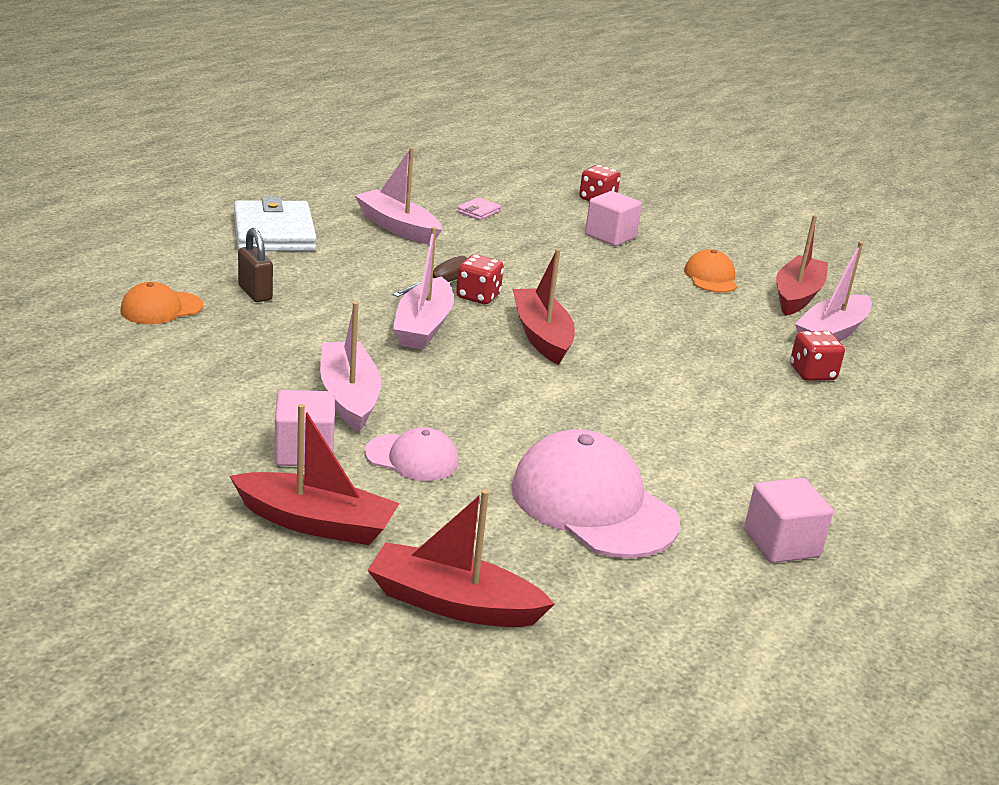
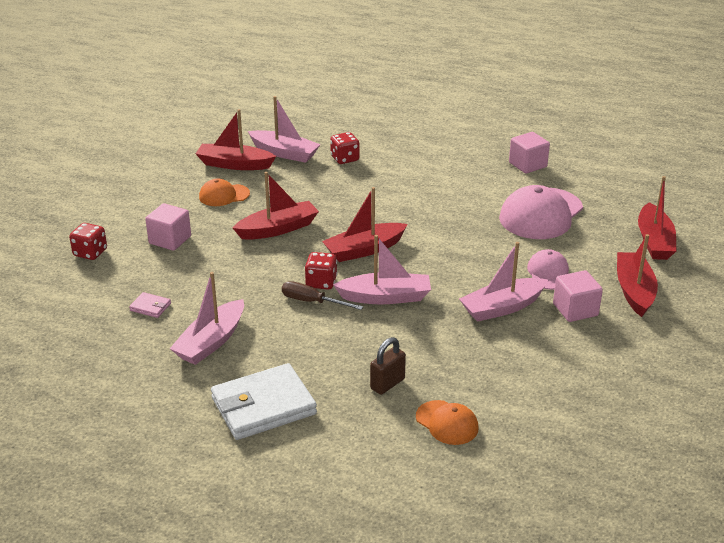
camera: 100 degrees left, 5 degrees up
(615, 294) = (278, 229): none -> red boat

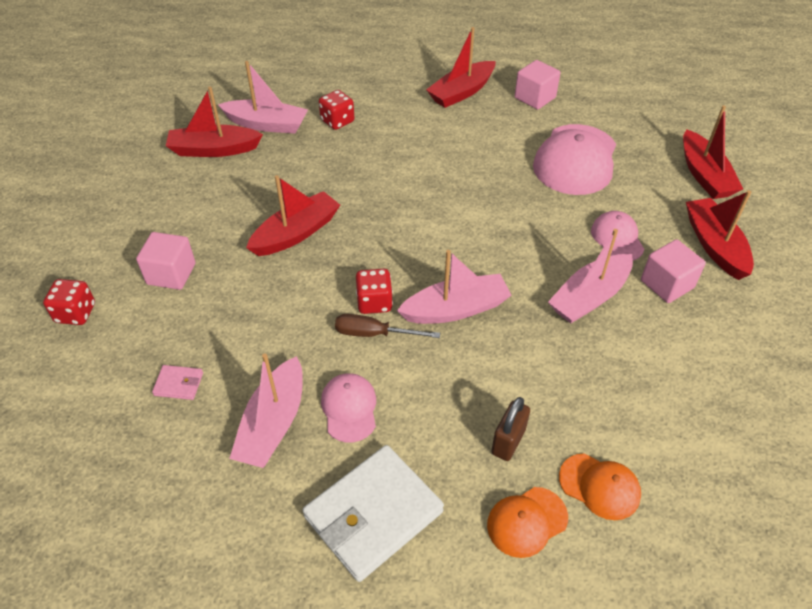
camera: 15 degrees left, 15 degrees up
(224, 195) = (216, 196): orange cap -> orange cap (527, 521)
(272, 343) = (349, 408): none -> pink cap
(364, 250) = (406, 245): red boat -> red boat (461, 92)

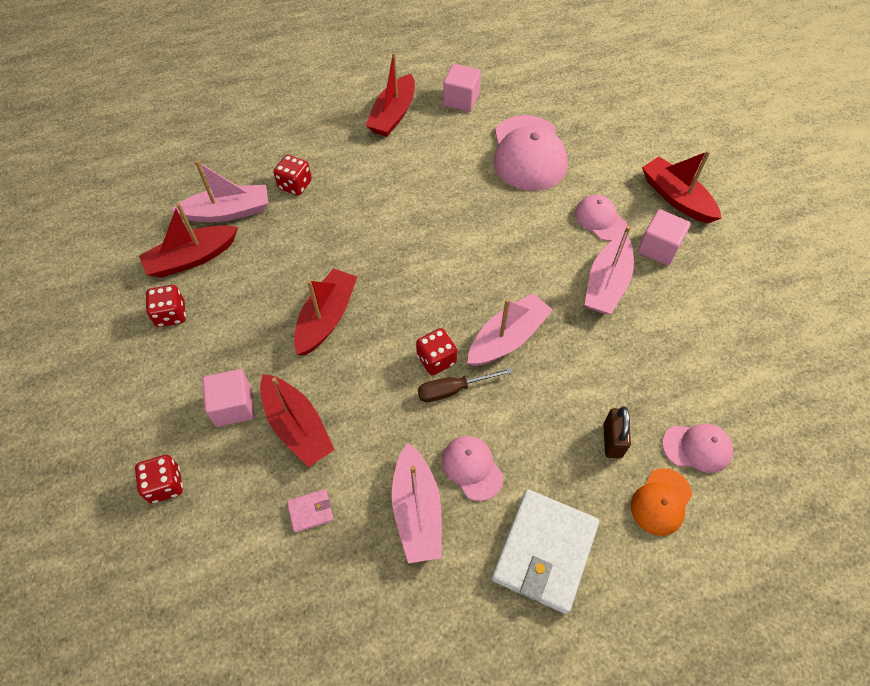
camera: 25 degrees left, 10 degrees up
(169, 186) = (171, 314): none -> red dice
(599, 486) = (697, 447): orange cap -> pink cap
(704, 175) = (637, 133): red boat -> red boat (297, 426)

